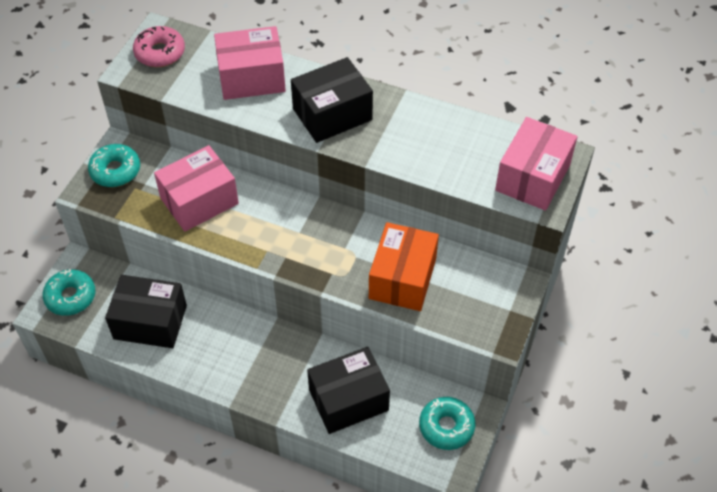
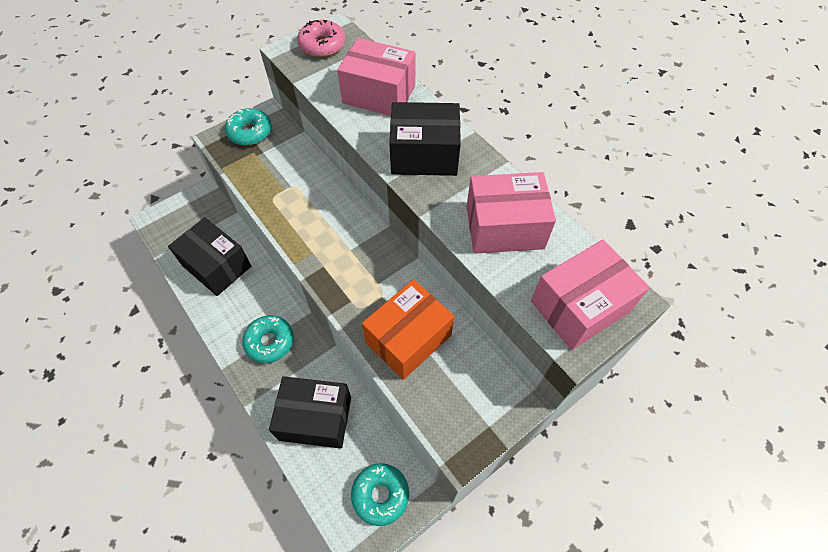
camera: 30 degrees right, 5 degrees up
(70, 297) = (179, 218): turquoise donut -> turquoise donut (270, 342)
(199, 201) = (292, 185): pink box -> pink box (504, 227)

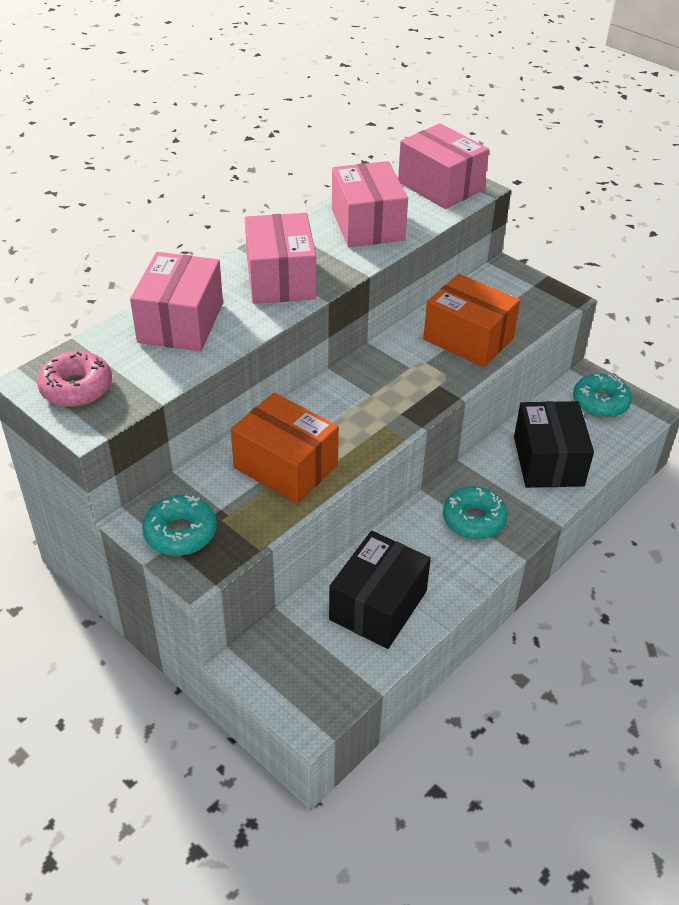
camera: 100 degrees left, 15 degrees down
(288, 188) = (285, 466): none -> orange box
(424, 155) = (280, 279): black box -> pink box

